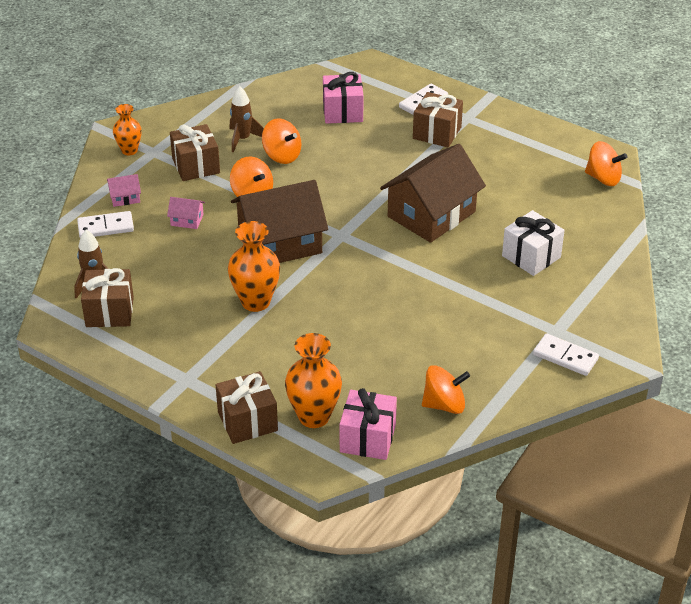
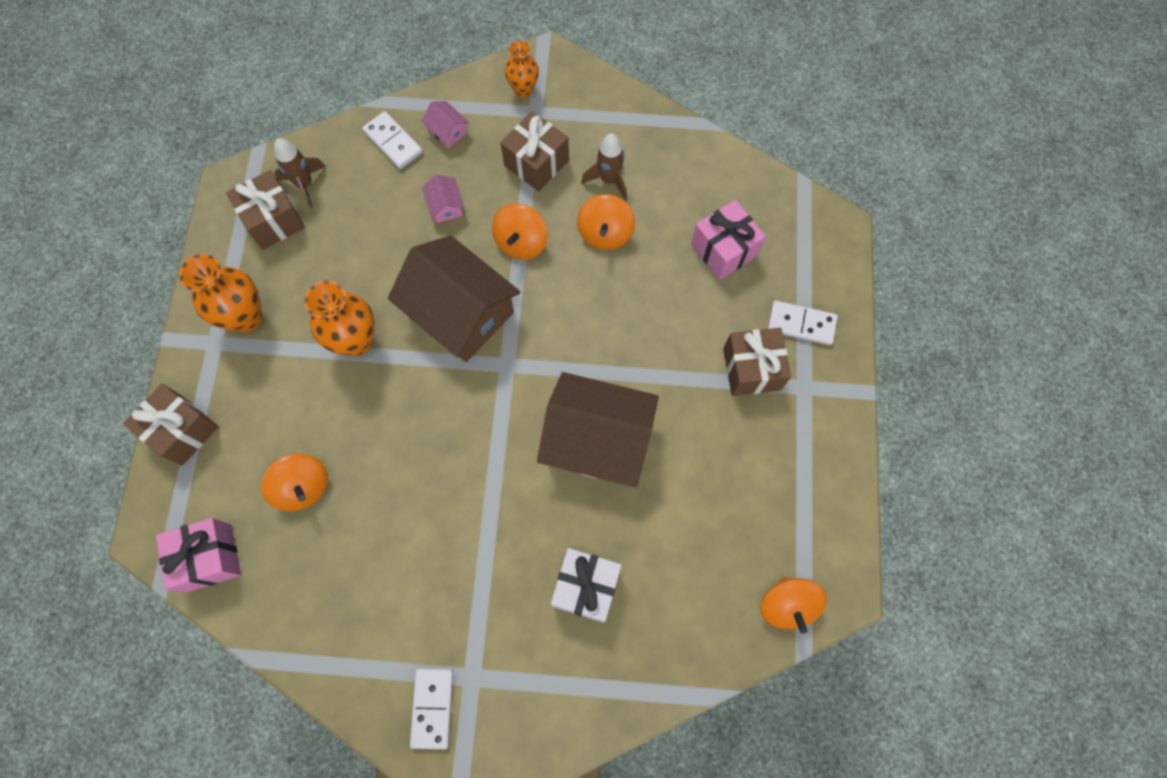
camera: 60 degrees right, 30 degrees up
(314, 416) = (217, 489): orange vase -> orange vase (245, 317)
(444, 404) = (293, 610): orange spinning top -> orange spinning top (303, 487)

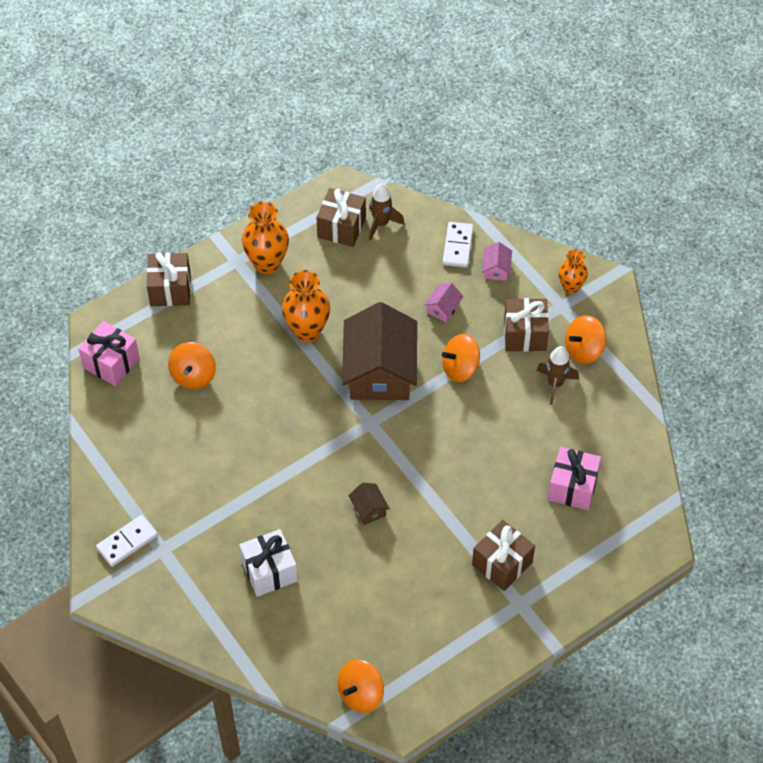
camera: 50 degrees right, 15 degrees down
(597, 439) = (369, 509): brown house -> brown house, size x0.40
(605, 233) = (514, 410): orange spinning top -> orange spinning top (583, 350)
(801, 324) = (564, 571): white domino -> none

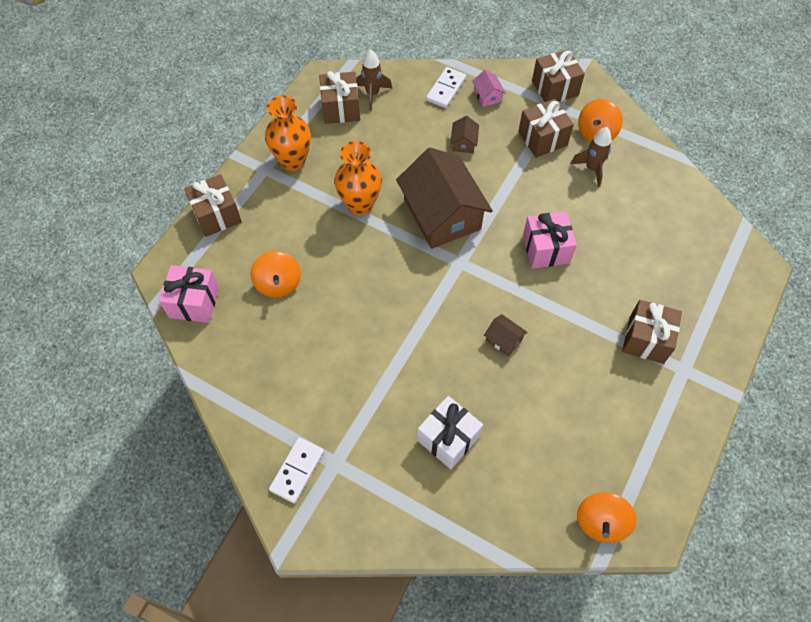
camera: 25 degrees left, 5 degrees up
(443, 308) = (464, 142): pink house -> brown house
(458, 246) = (446, 89): white domino -> white domino turned 45 degrees clockwise
(460, 368) = (507, 186): orange spinning top -> none
(570, 287) = (555, 88): orange vase -> brown gift
(572, 487) = (660, 248): pink gift -> pink gift (546, 249)

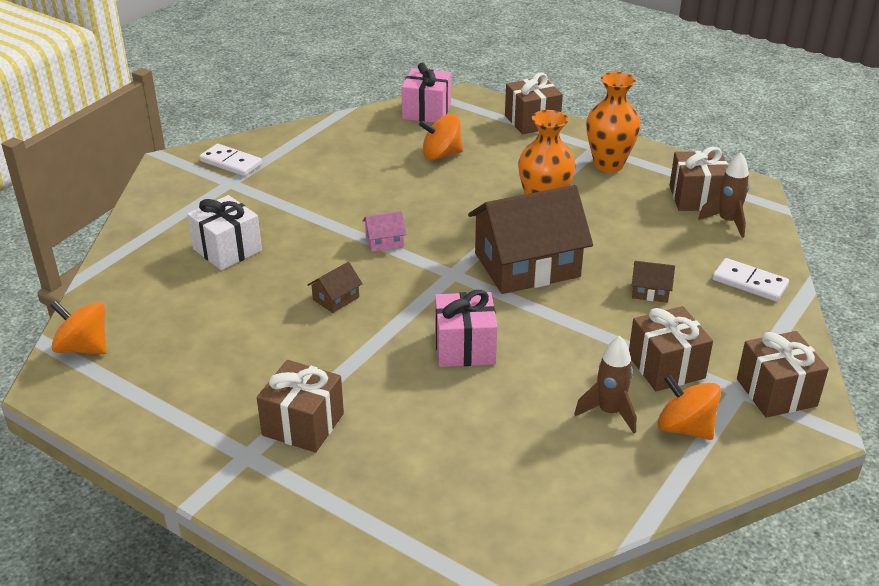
camera: 95 degrees right, 25 degrees down
(487, 96) = (745, 320): pink house -> pink house (384, 241)

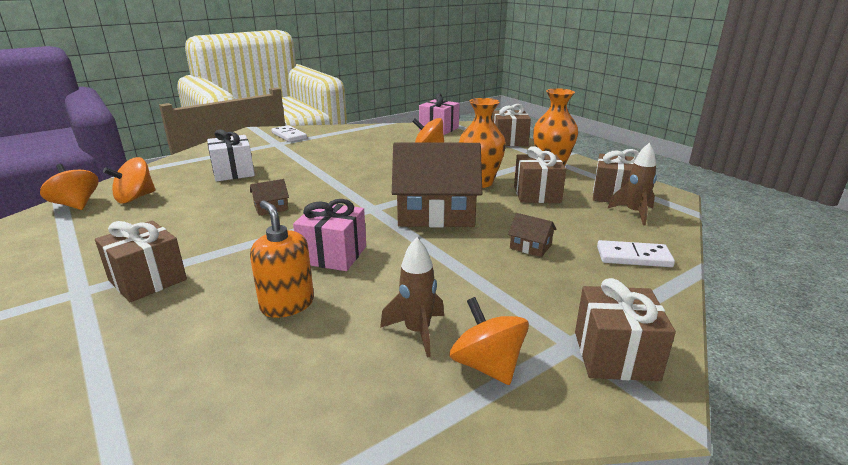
camera: 20 degrees right, 10 degrees down
(147, 320) = (135, 198): none -> orange spinning top
(384, 241) = (342, 183): pink house -> none
(471, 415) = (287, 304): none -> orange soap dispenser
(666, 367) = (505, 306): brown gift -> brown gift (537, 194)
(749, 283) = (633, 257): white domino -> white domino turned 45 degrees counterclockwise

